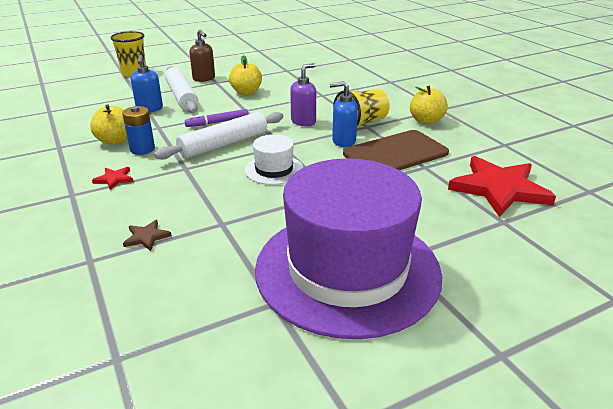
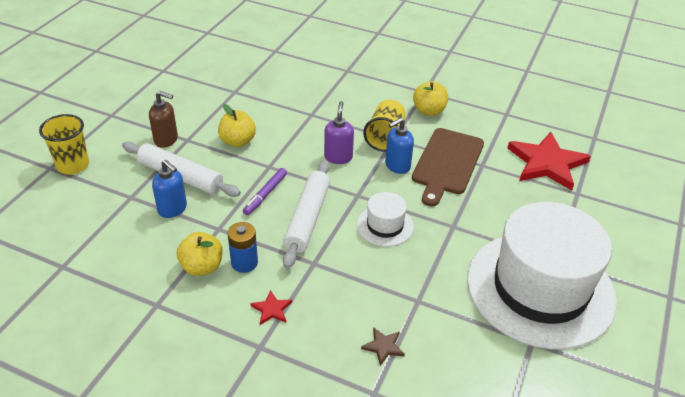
camera: 40 degrees left, 10 degrees up
(347, 270) = (540, 288): purple hat -> white hat

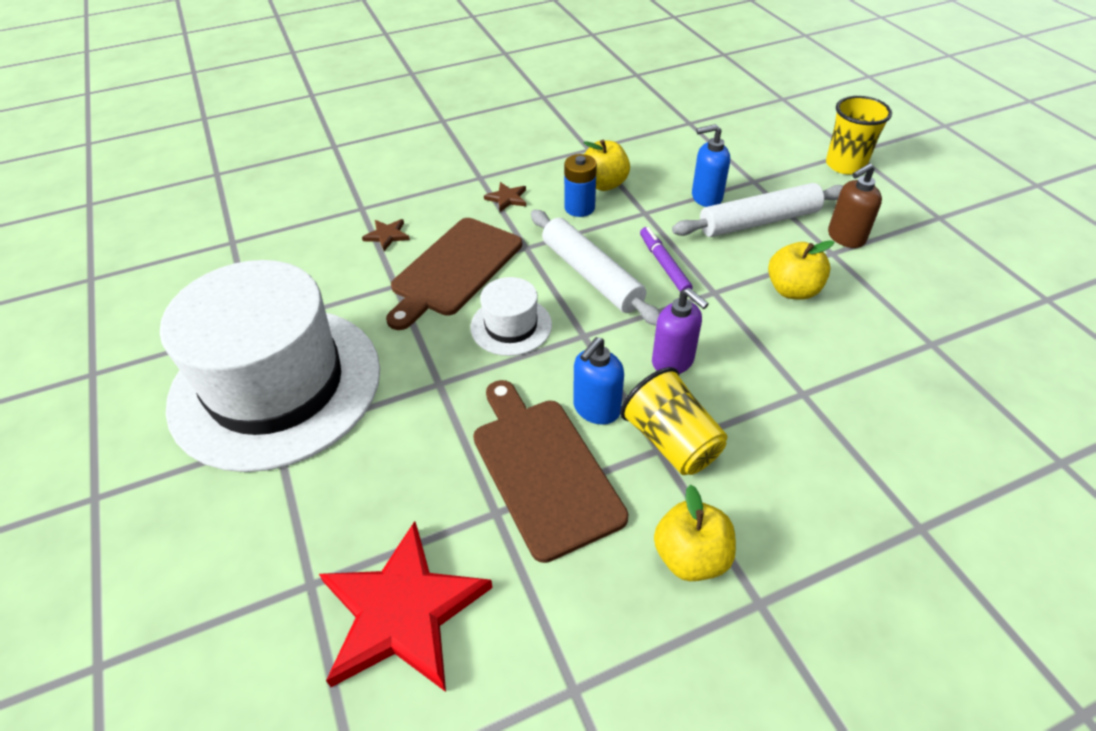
camera: 135 degrees right, 5 degrees up
(271, 309) = (507, 198): red star -> brown star
(372, 282) = (454, 269): none -> brown cutting board
(397, 166) = (596, 409): blue soap dispenser -> blue soap dispenser turned 150 degrees counterclockwise

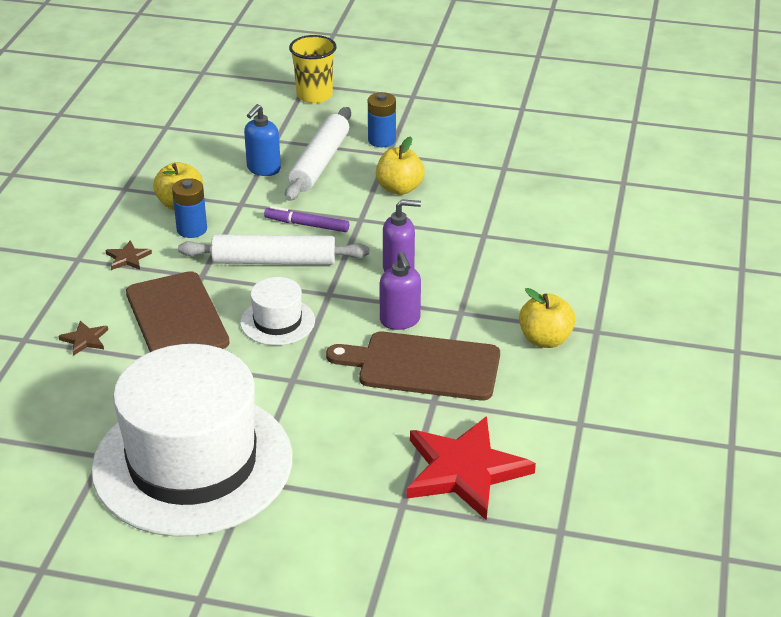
camera: 55 degrees left, 10 degrees down
(596, 409) = (400, 321): blue soap dispenser -> purple soap dispenser
(671, 442) = (460, 304): yellow cup -> none
(845, 237) = (381, 140): brown soap dispenser -> blue battery

